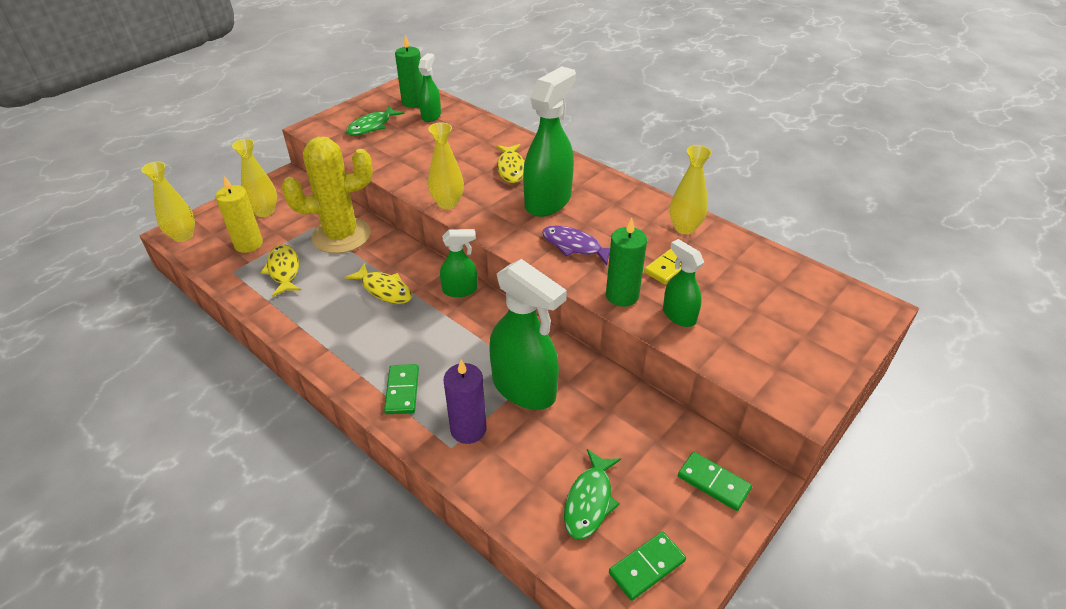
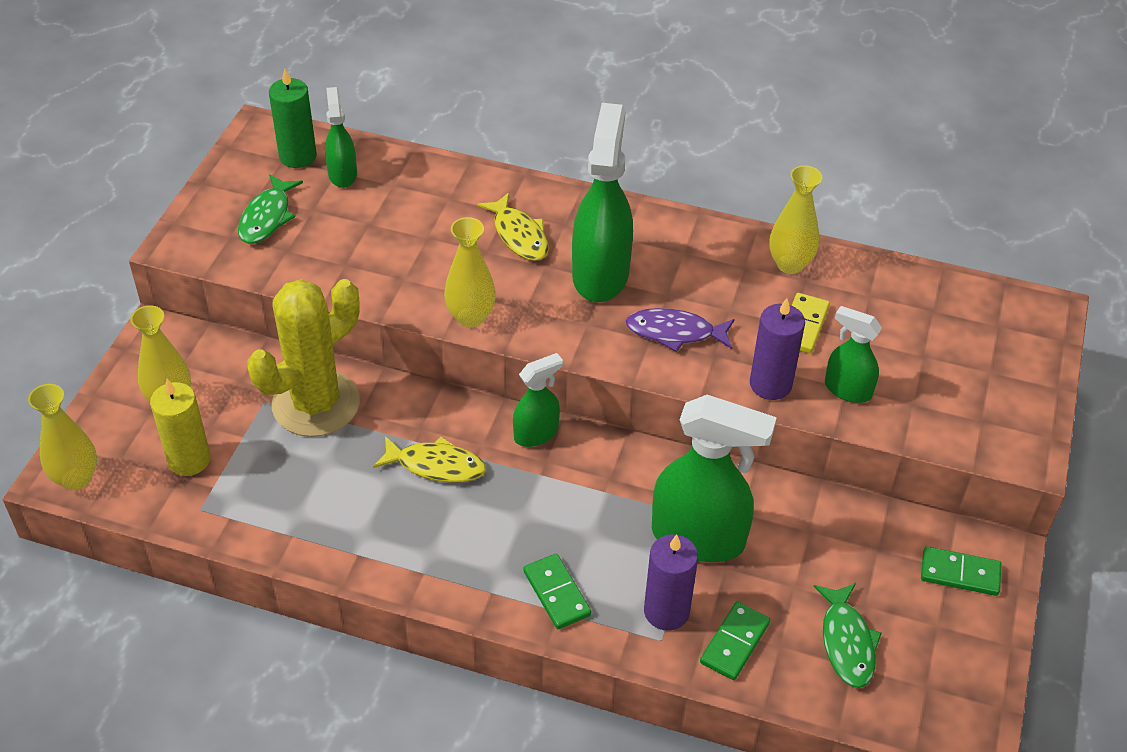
camera: 25 degrees left, 5 degrees up
(284, 270) = (274, 483): yellow fish -> none
(622, 295) = (770, 384): green candle -> purple candle
(646, 567) = (940, 688): green domino -> green domino (734, 643)

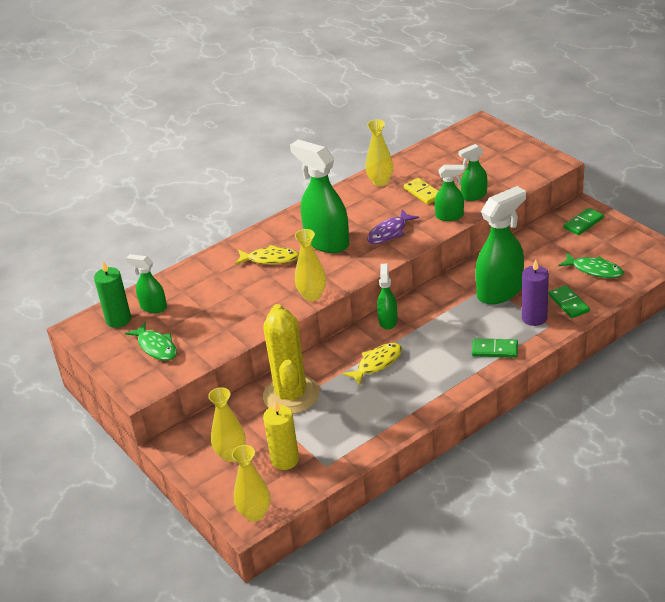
camera: 50 degrees left, 10 degrees down
(770, 384) = (450, 216): purple candle -> green spray bottle

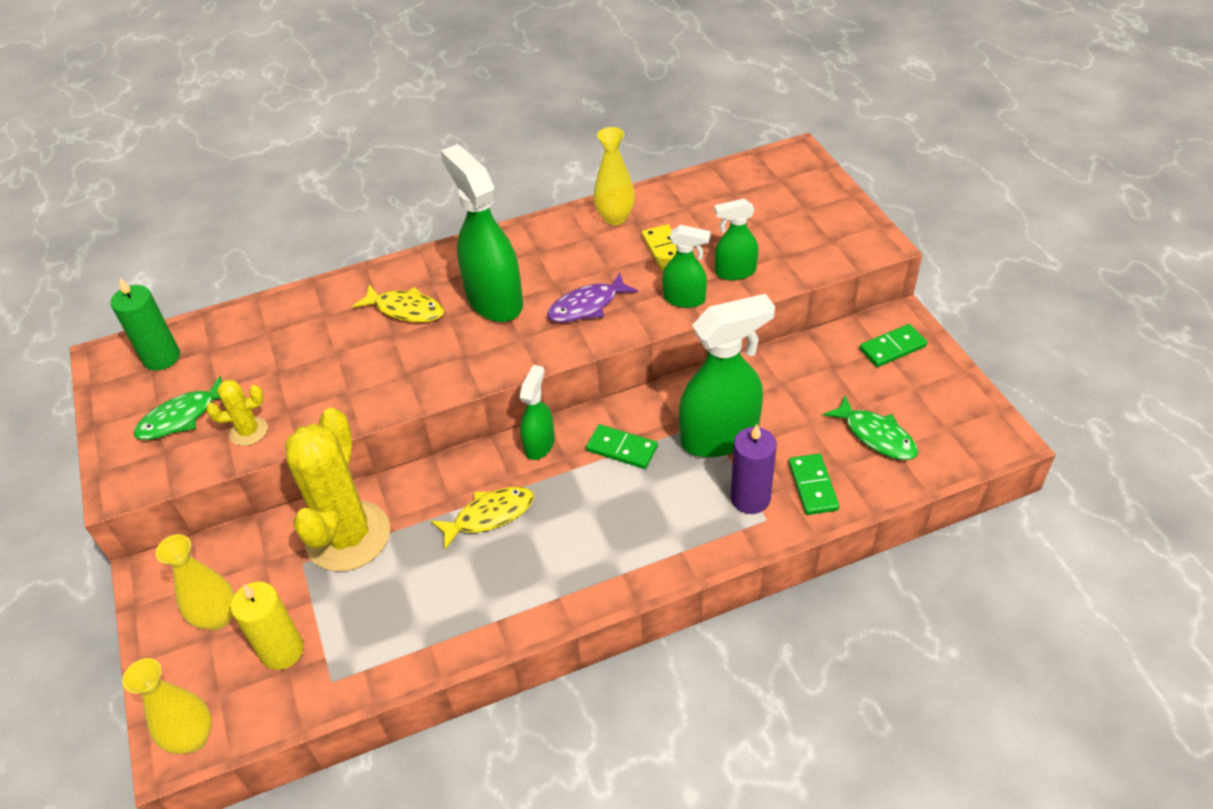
camera: 15 degrees right, 10 degrees up
(153, 307) = (215, 349): green spray bottle -> none
(156, 347) = (182, 417): green fish -> green fish turned 75 degrees clockwise
(207, 344) = (249, 431): none -> yellow cactus
(312, 295) = (429, 387): yellow vase -> none
(494, 350) = (667, 540): green domino -> green domino (622, 448)

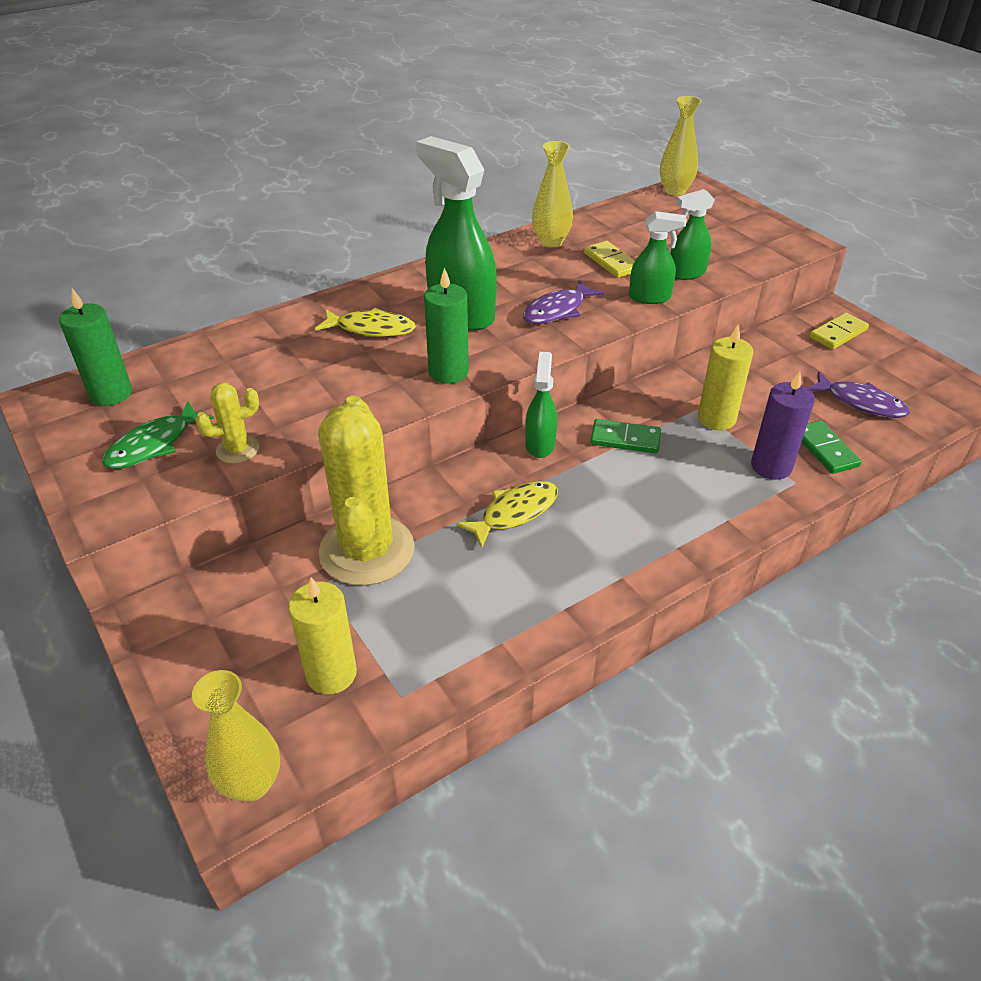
camera: 15 degrees left, 5 degrees down
(217, 617) = (241, 650): yellow vase -> yellow vase (675, 190)
(458, 368) = (448, 372): none -> green candle
(720, 436) = (716, 418): green spray bottle -> yellow candle
(876, 435) = (861, 402): green fish -> purple fish
(892, 348) = (838, 334): green domino -> yellow domino

